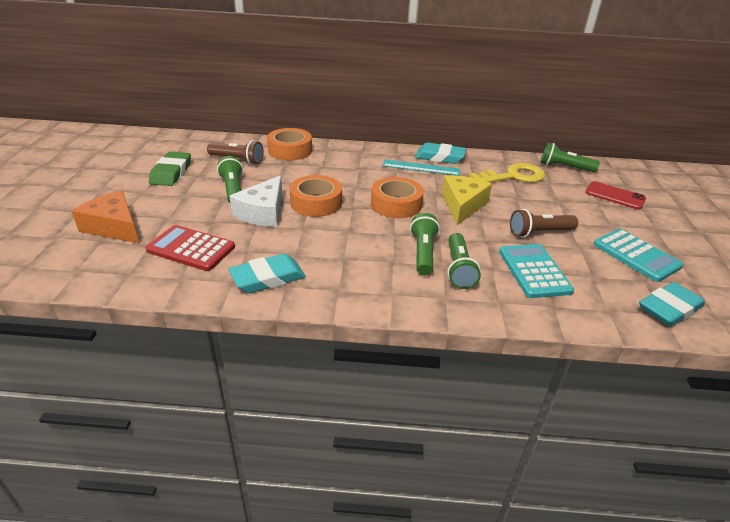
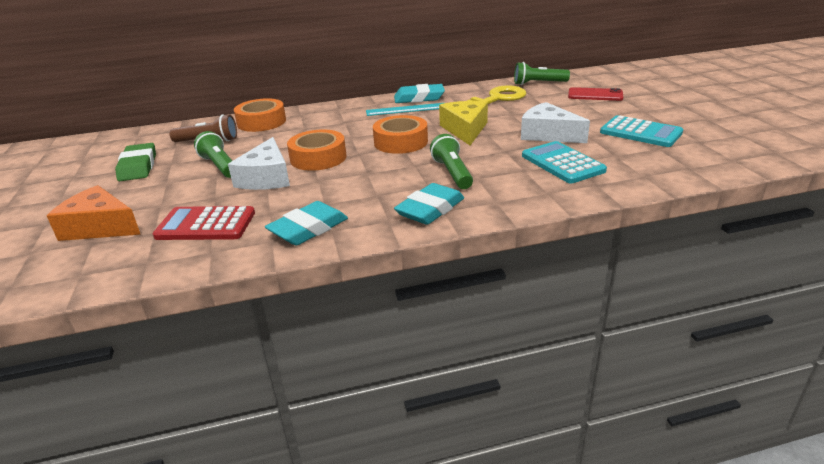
camera: 15 degrees left, 5 degrees down
(458, 269) = (493, 177): green flashlight -> none
(539, 232) = (548, 134): brown flashlight -> white cheese
(669, 309) = (691, 163): turquoise eraser -> turquoise eraser (430, 209)

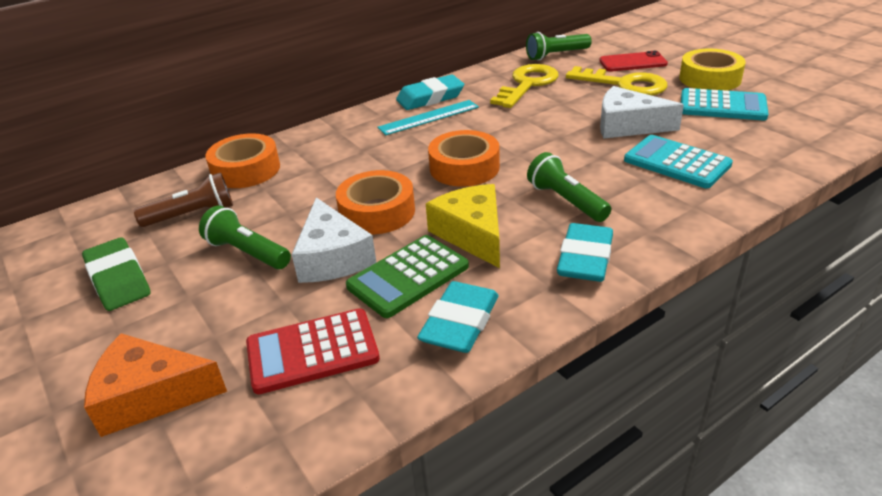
camera: 20 degrees left, 5 degrees up
(302, 197) = (408, 276): none -> green calculator
(465, 130) = (527, 135): yellow cheese -> yellow cheese (472, 234)
(573, 108) = (624, 84): none -> yellow key
(649, 113) = (710, 79): none -> yellow tape

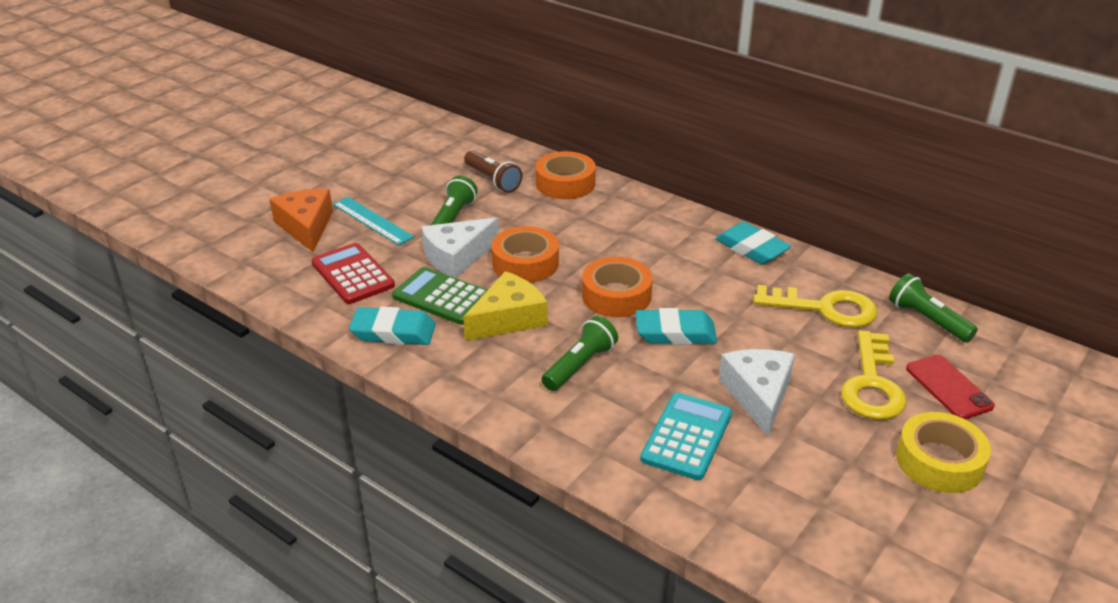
camera: 70 degrees right, 0 degrees up
(118, 279) = (409, 177): green eraser -> none
(429, 117) = (706, 256): turquoise ruler -> turquoise ruler (372, 221)
(585, 258) = (490, 386): turquoise eraser -> turquoise eraser (675, 333)
(722, 106) = (856, 473): turquoise calculator -> none

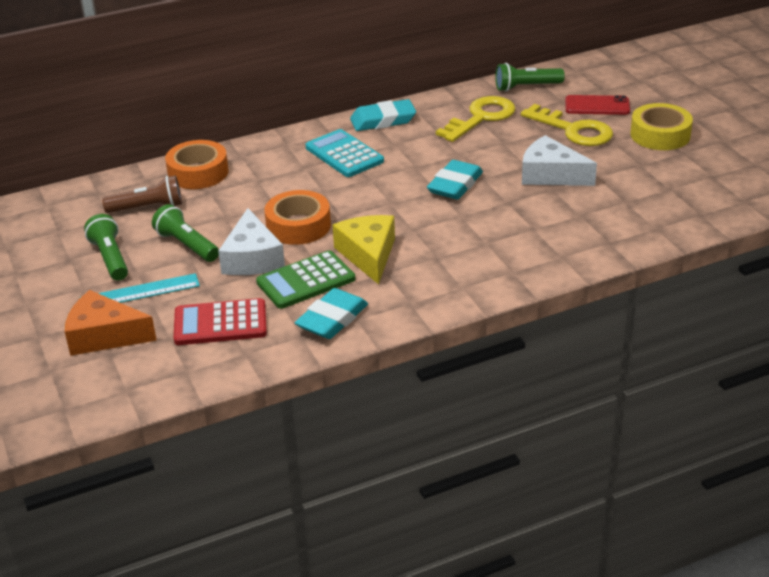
camera: 60 degrees left, 0 degrees up
(580, 365) = (458, 237): green flashlight -> green flashlight (110, 258)
(616, 296) = (386, 196): orange tape -> none
(687, 437) = (572, 216): turquoise calculator -> turquoise calculator (344, 154)

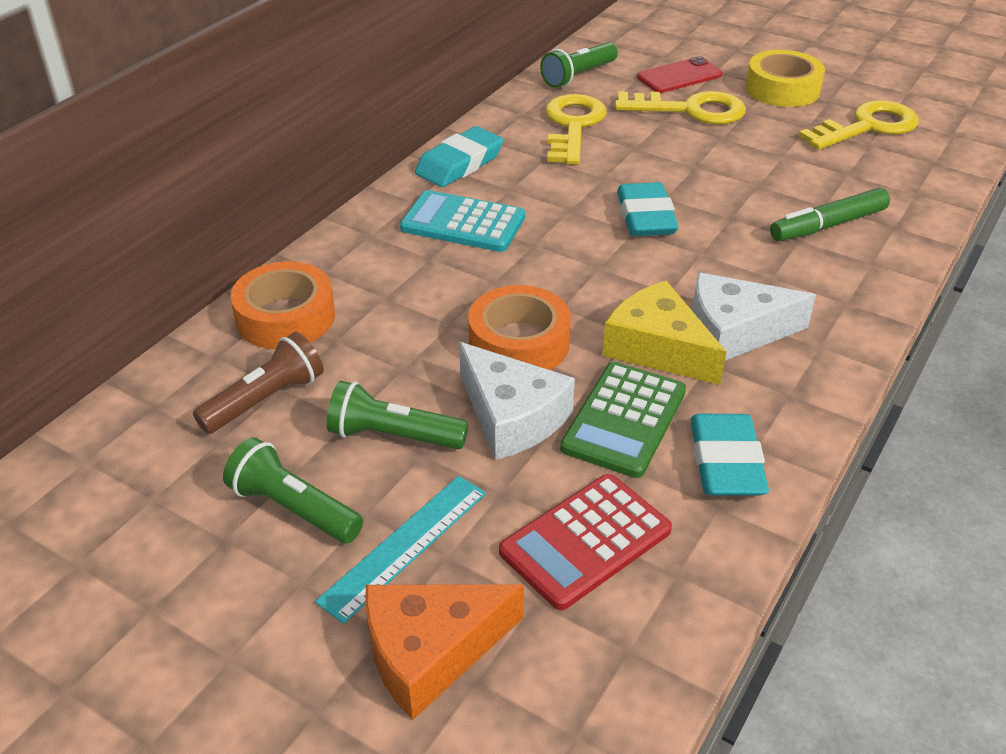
camera: 35 degrees left, 5 degrees up
(551, 175) = (733, 169): white cheese -> white cheese (734, 332)
(565, 227) = (828, 225): none -> green marker
(686, 177) = (867, 127): none -> yellow key

